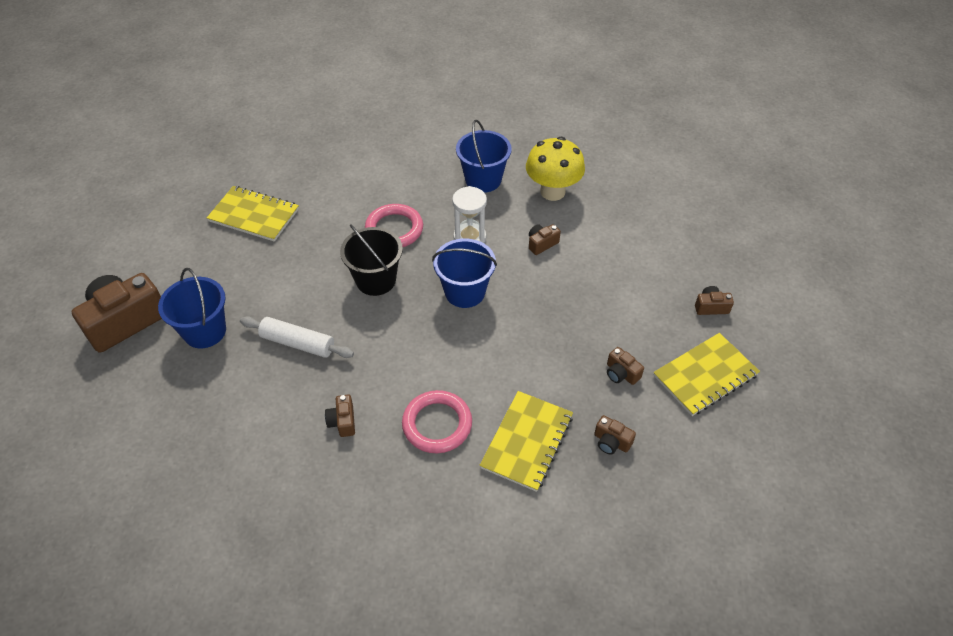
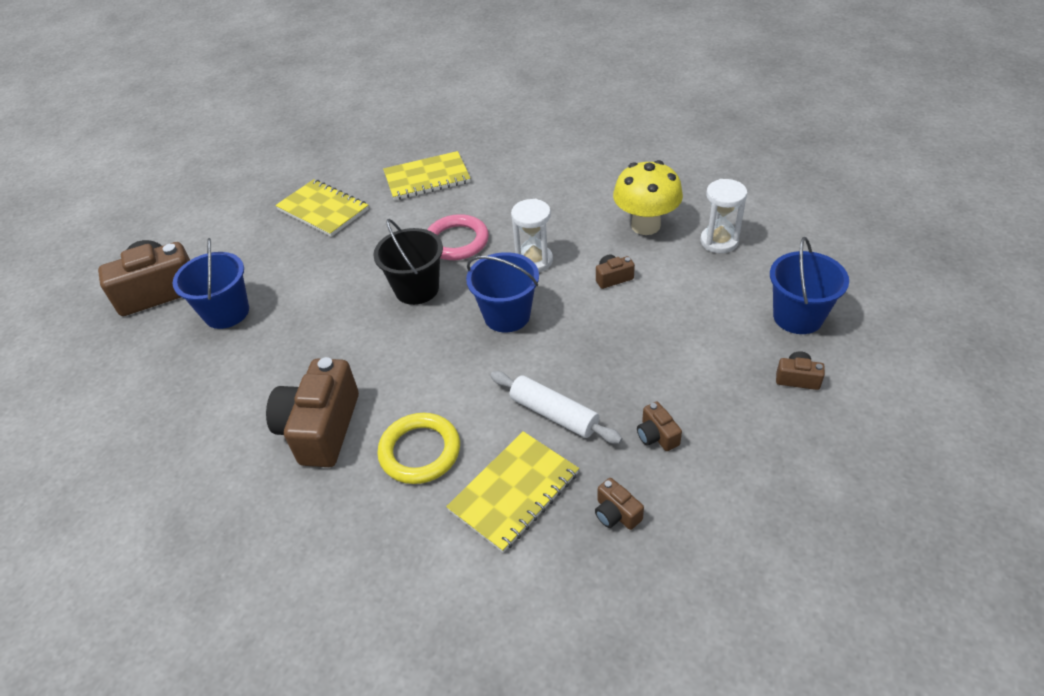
camera: 20 degrees right, 5 degrees down
(298, 343) = (311, 339): white rolling pin -> white rolling pin (554, 414)
(342, 421) = (321, 428): brown camera -> brown camera, size x2.26
(437, 424) = (420, 451): pink ring -> yellow ring
(483, 180) = (572, 204): blue bucket -> blue bucket (798, 316)
(616, 198) = (719, 241): none -> white hourglass
(705, 375) = (764, 458): yellow notebook -> yellow notebook (427, 178)

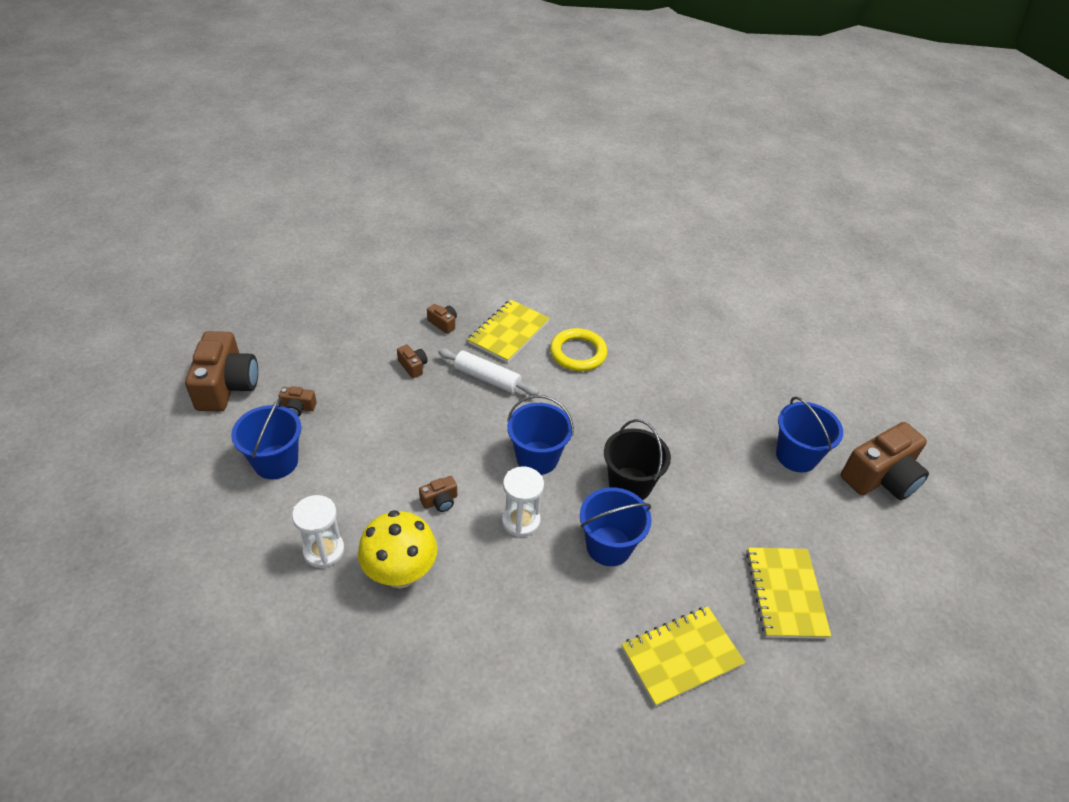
camera: 165 degrees right, 0 degrees up
(321, 428) = (655, 365): brown camera -> brown camera (227, 386)
(323, 210) = (785, 594): yellow notebook -> yellow notebook turned 60 degrees clockwise
(457, 241) = (609, 546): pink ring -> blue bucket

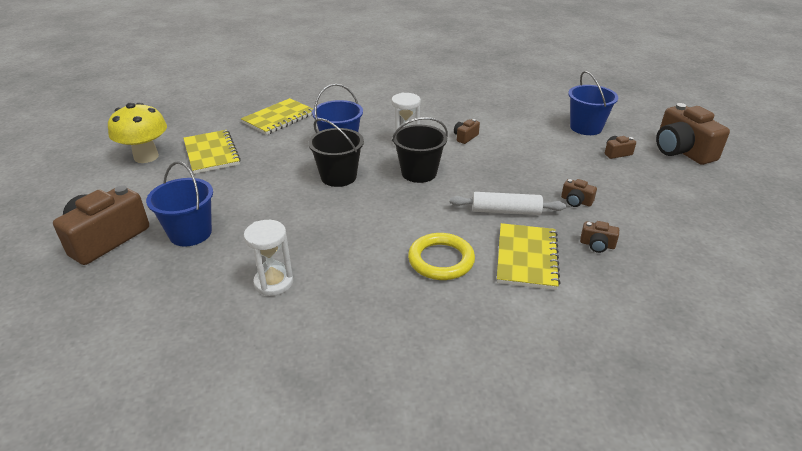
camera: 160 degrees right, 10 degrees down
(324, 550) = (507, 106): white hourglass -> white hourglass (273, 282)
(401, 573) = (456, 109): yellow mushroom -> yellow mushroom (146, 157)
(537, 458) = (419, 173): blue bucket -> black bucket

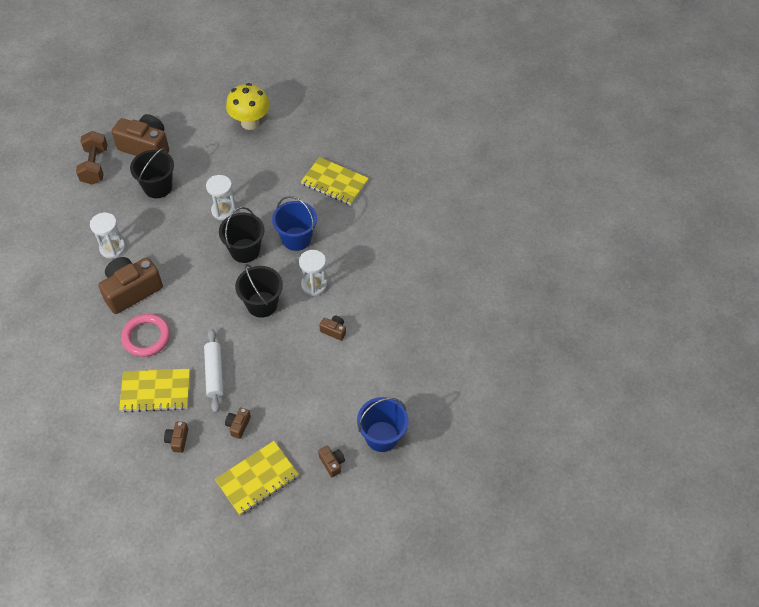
camera: 75 degrees right, 20 degrees up
(95, 293) = (95, 166): none -> brown dumbbell
(190, 233) = (158, 187): blue bucket -> black bucket
(211, 153) = (264, 159): yellow notebook -> yellow notebook (257, 479)
(269, 186) = (224, 211): none -> white hourglass
(441, 260) = (146, 337): yellow ring -> pink ring
(681, 151) = (351, 526): brown camera -> brown camera (131, 291)

